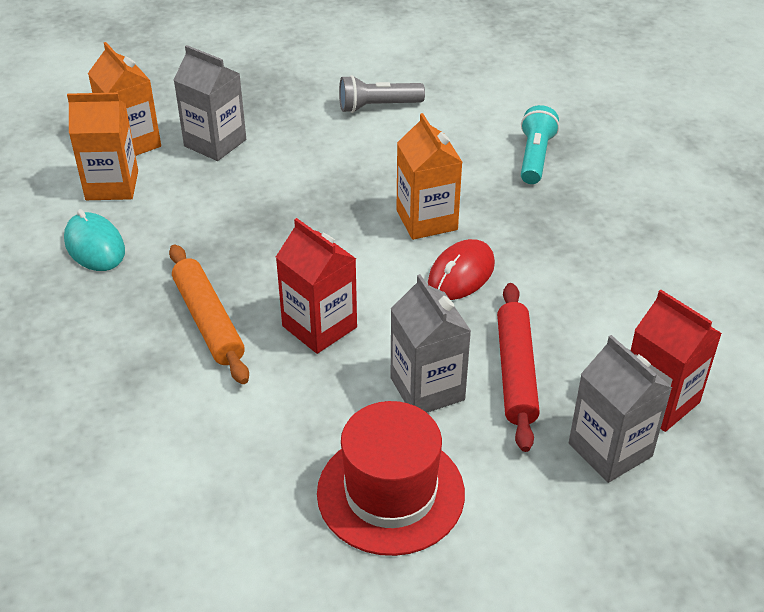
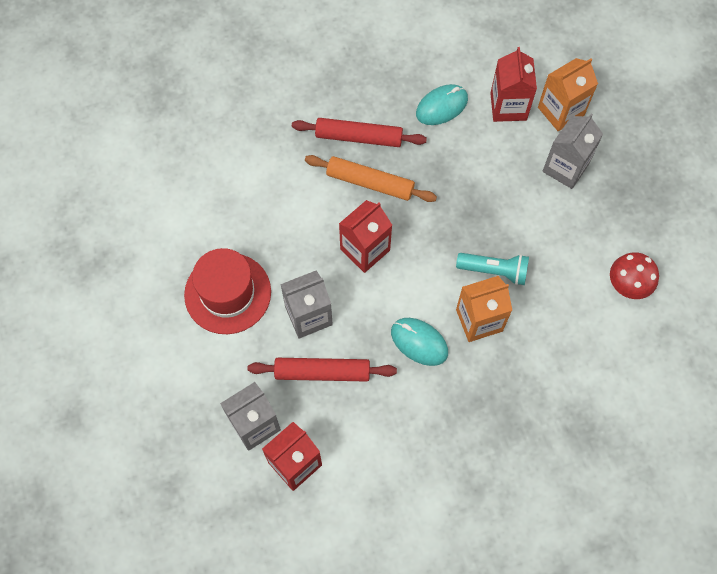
camera: 90 degrees right, 25 degrees up
(112, 185) = (508, 106): orange carton -> red carton
(126, 333) = (359, 137): none -> red rolling pin
(208, 321) = (370, 183): orange rolling pin -> orange rolling pin turned 45 degrees clockwise
(377, 106) = (627, 285): grey flashlight -> red mushroom
(461, 274) = (419, 342): red mouse -> turquoise mouse
(535, 157) = (565, 408): turquoise flashlight -> turquoise flashlight (494, 271)

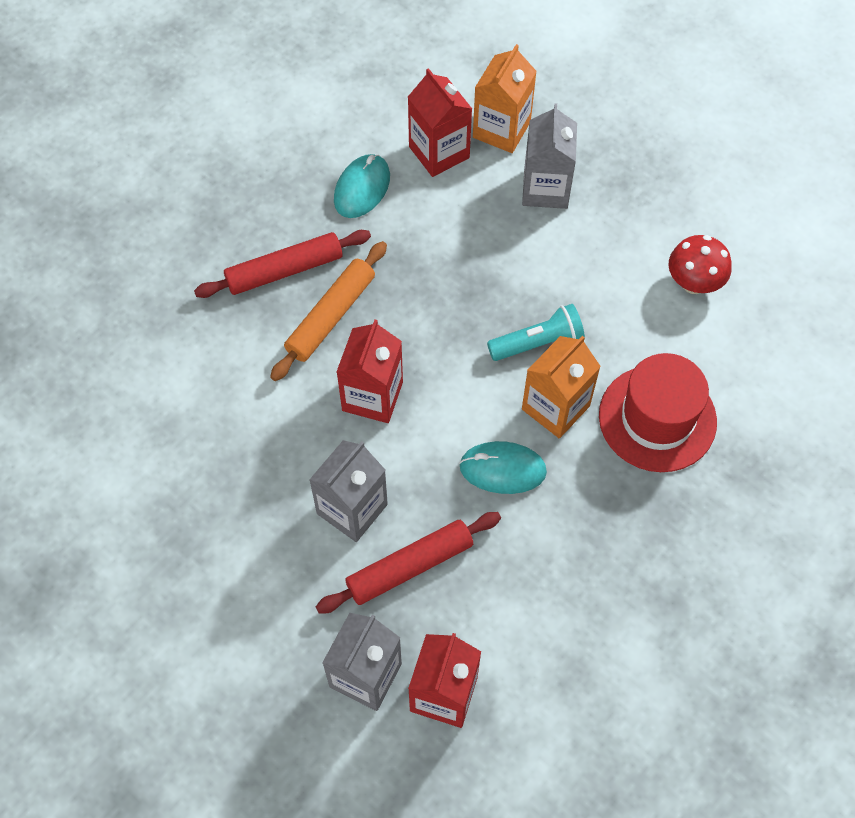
camera: 30 degrees left, 5 degrees down
(227, 293) = (234, 535): red hat -> red hat (657, 418)
(370, 183) = (331, 316): orange rolling pin -> orange rolling pin turned 45 degrees counterclockwise

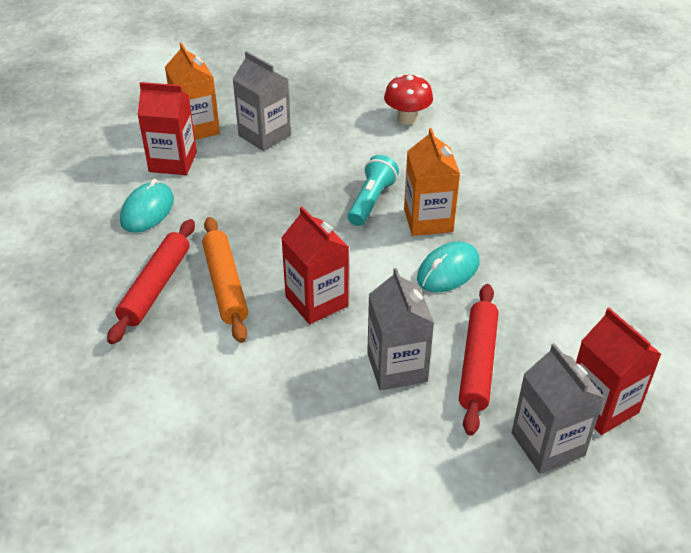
camera: 50 degrees left, 20 degrees down
(362, 188) = (147, 211): turquoise mouse -> turquoise mouse turned 45 degrees clockwise
(657, 418) = (485, 183): red hat -> none

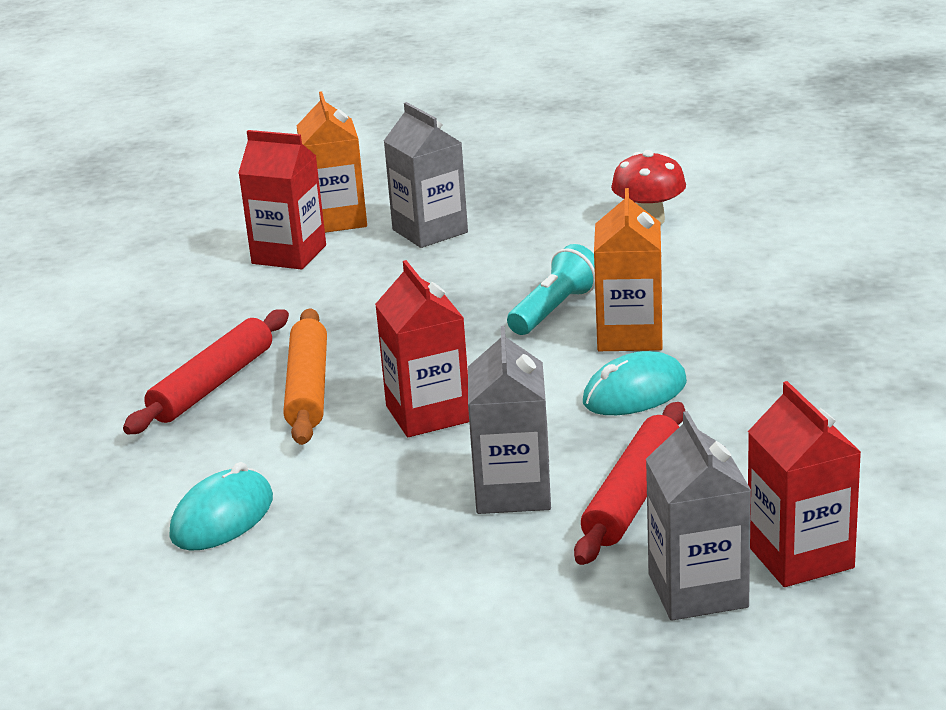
camera: 15 degrees right, 15 degrees down
(147, 211) = (233, 305): turquoise mouse -> turquoise mouse (222, 517)

